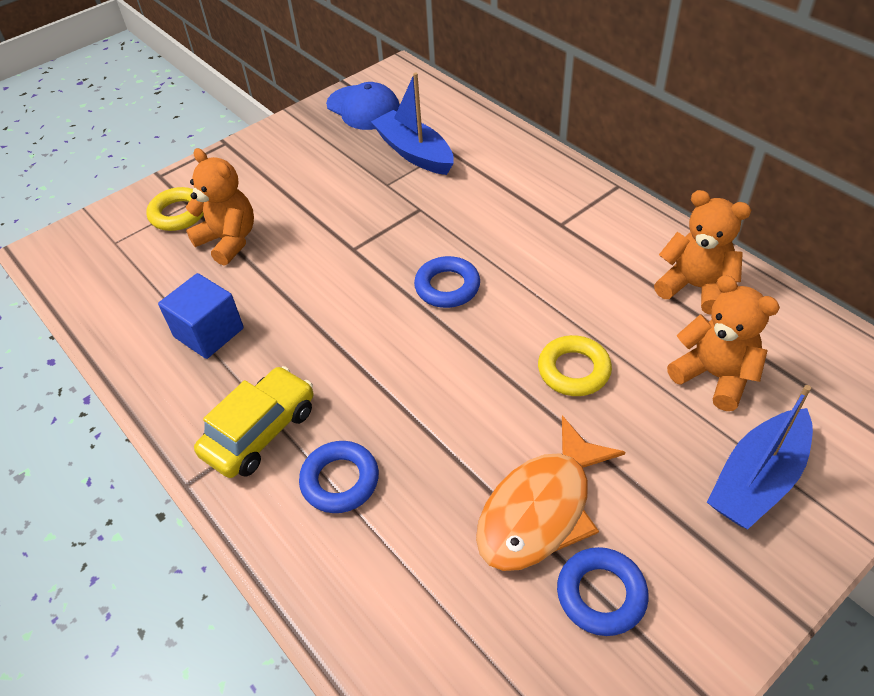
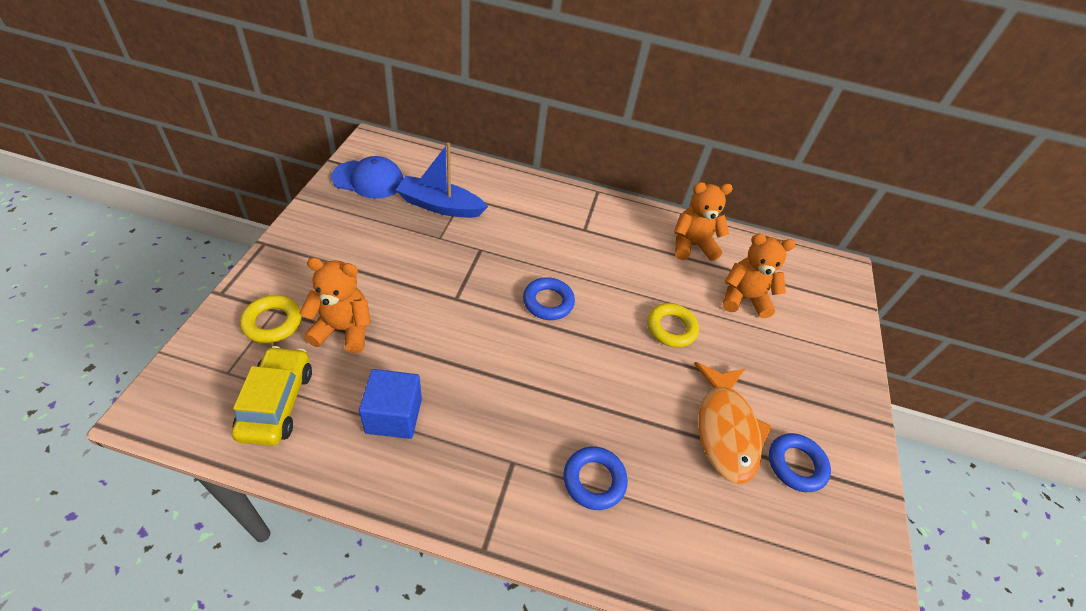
camera: 45 degrees left, 0 degrees up
(260, 431) = (506, 475): yellow car -> yellow car (277, 403)
(757, 479) = (809, 352): blue boat -> none

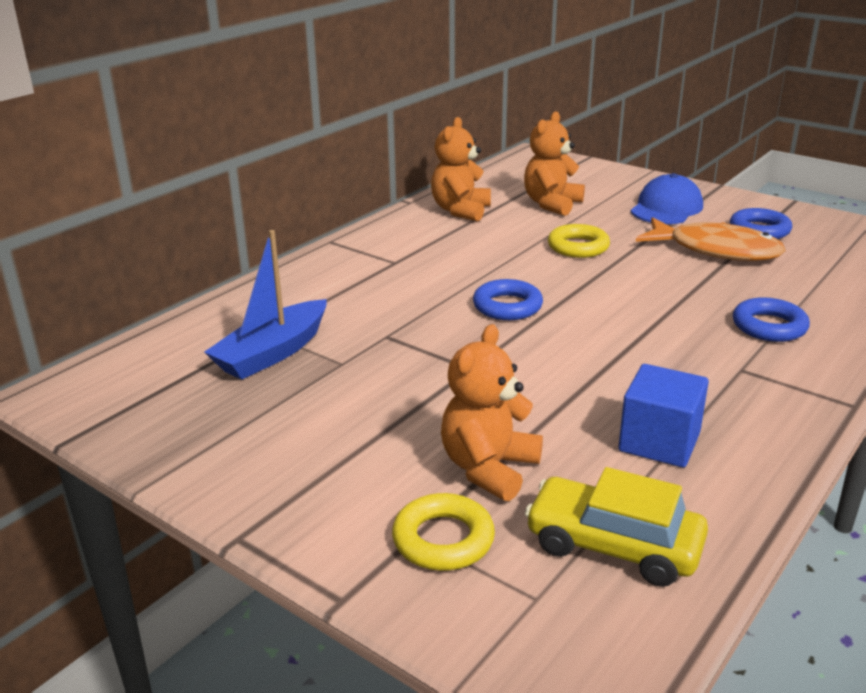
camera: 60 degrees left, 20 degrees down
(368, 179) = (154, 408): blue cap -> blue cap (666, 208)

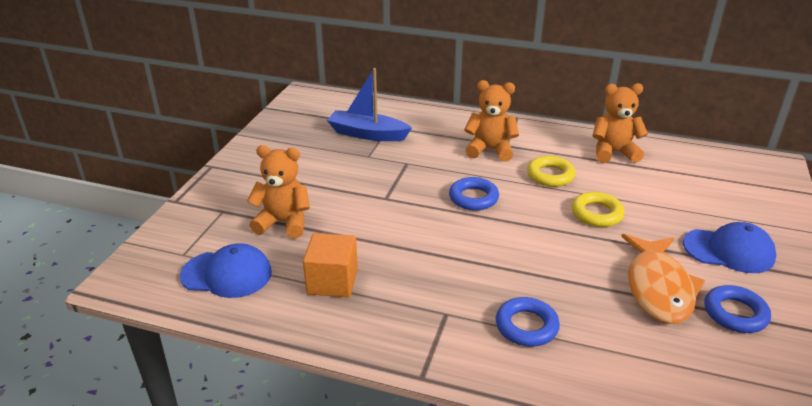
camera: 70 degrees right, 5 degrees up
(443, 539) = (220, 219): yellow ring -> yellow ring (550, 175)
(552, 204) = (670, 189): orange teddy bear -> orange teddy bear (490, 150)
(613, 545) = (227, 274): yellow car -> blue cap
(659, 442) = (332, 281): blue cube -> orange cube

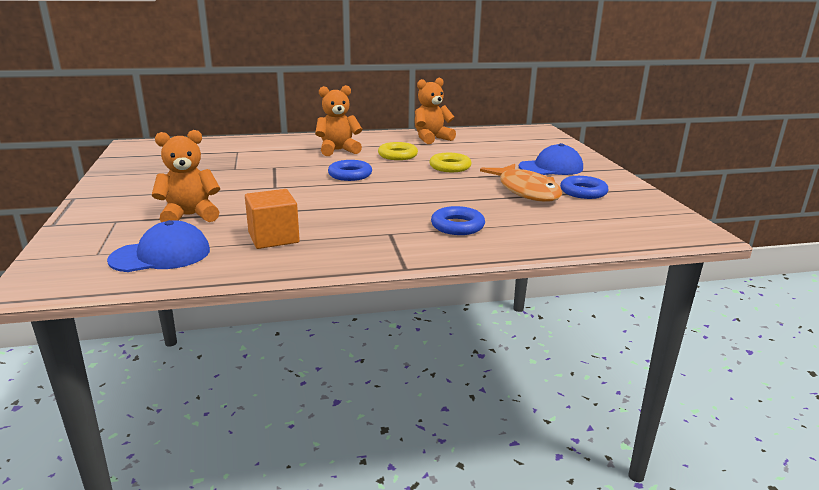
camera: 30 degrees left, 10 degrees down
(367, 134) = (221, 157): blue boat -> none

